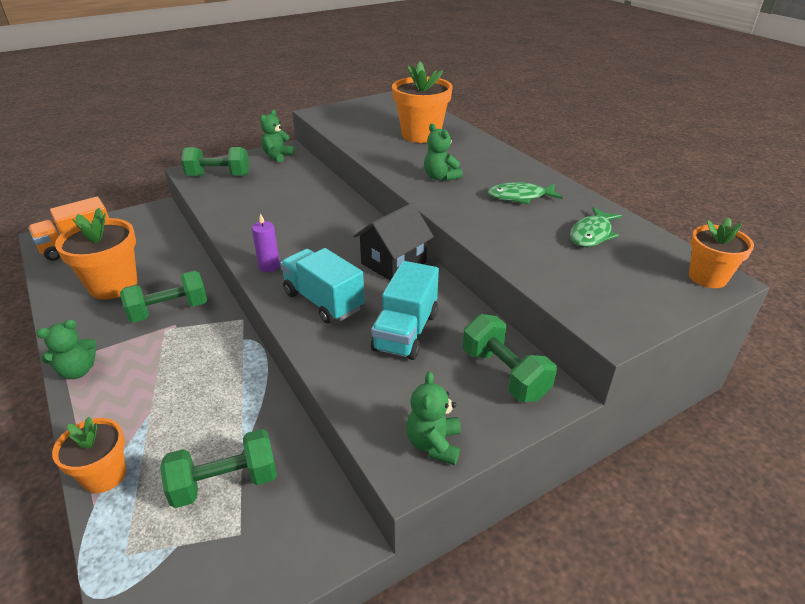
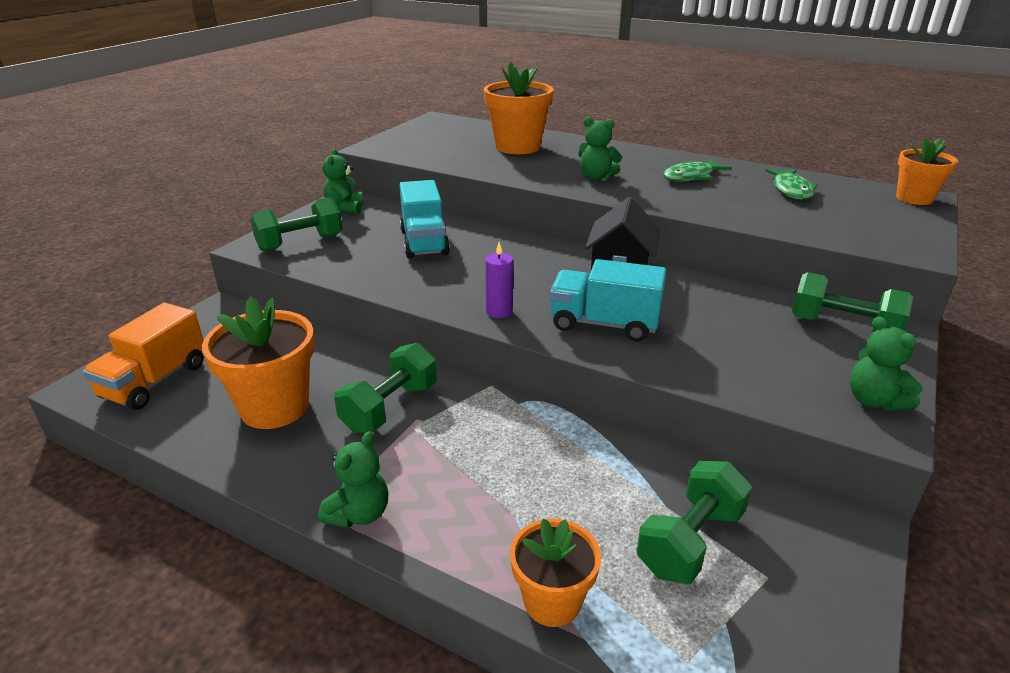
camera: 30 degrees left, 5 degrees down
(406, 332) = (718, 323): turquoise truck -> turquoise truck (424, 242)

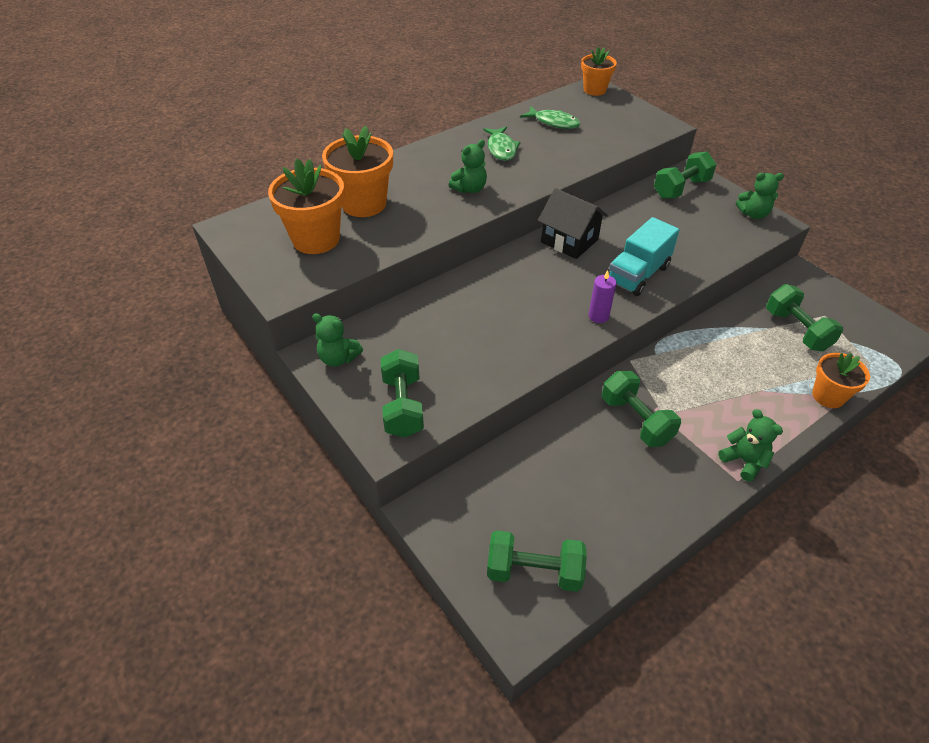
camera: 65 degrees left, 15 degrees up
(155, 381) = (534, 571): orange truck -> green dumbbell
(274, 407) = (609, 488): orange flower pot -> orange flower pot (316, 239)
(424, 242) = (457, 324): turquoise truck -> none

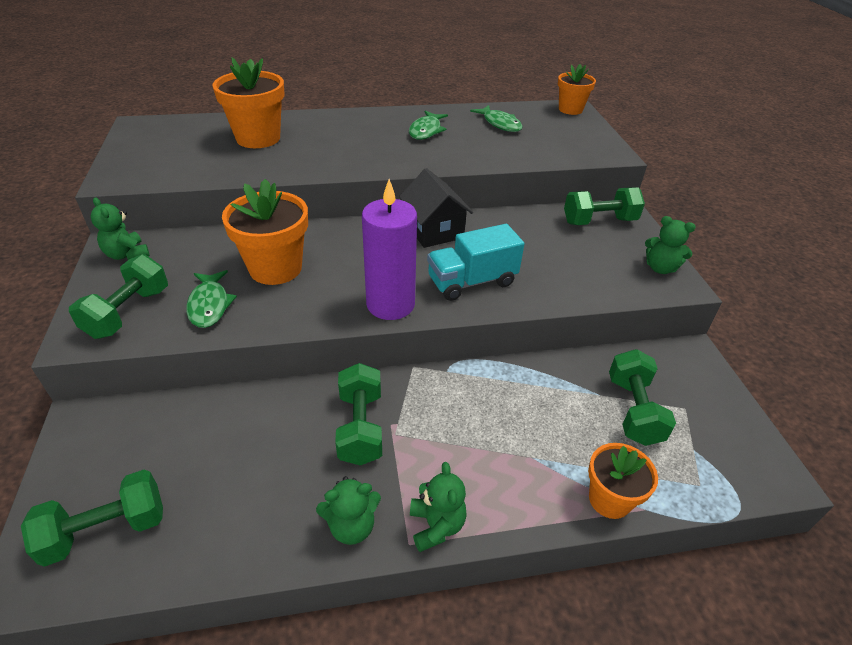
camera: 25 degrees right, 5 degrees down
(316, 239) = (188, 151): orange flower pot -> orange flower pot (275, 268)
(462, 372) = (209, 305): none -> green fish
(470, 189) = (360, 152): green teddy bear -> green teddy bear (351, 526)
(534, 571) = (106, 530): green dumbbell -> green dumbbell turned 60 degrees counterclockwise
(598, 316) = (390, 304): purple candle -> purple candle, size x2.06

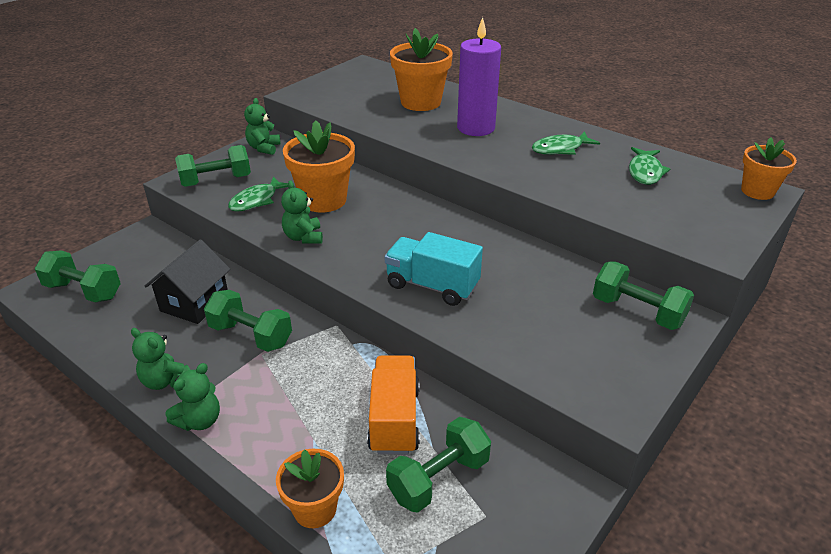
camera: 50 degrees right, 5 degrees down
(360, 427) = (251, 335): green dumbbell -> green dumbbell turned 75 degrees clockwise
(390, 304) = (351, 264): purple candle -> purple candle (476, 128)
(434, 230) = (469, 235): black house -> black house (194, 303)
(555, 398) = (394, 419): none -> orange truck
(660, 268) = (624, 384): green teddy bear -> green teddy bear (303, 237)

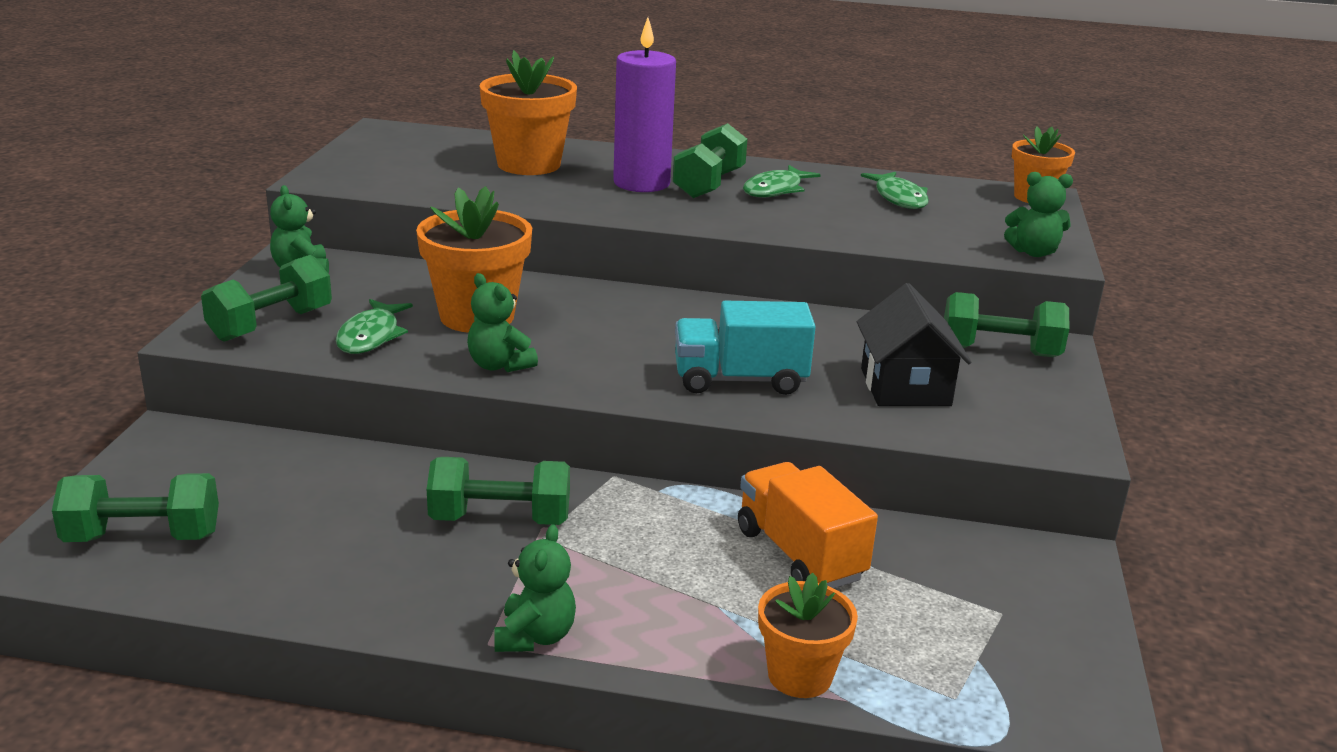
camera: 30 degrees left, 10 degrees down
(165, 381) = (426, 608): green teddy bear -> green teddy bear (1033, 252)
(194, 303) = (364, 504): black house -> black house (905, 387)
(439, 478) = (914, 596): green dumbbell -> green dumbbell (709, 184)

